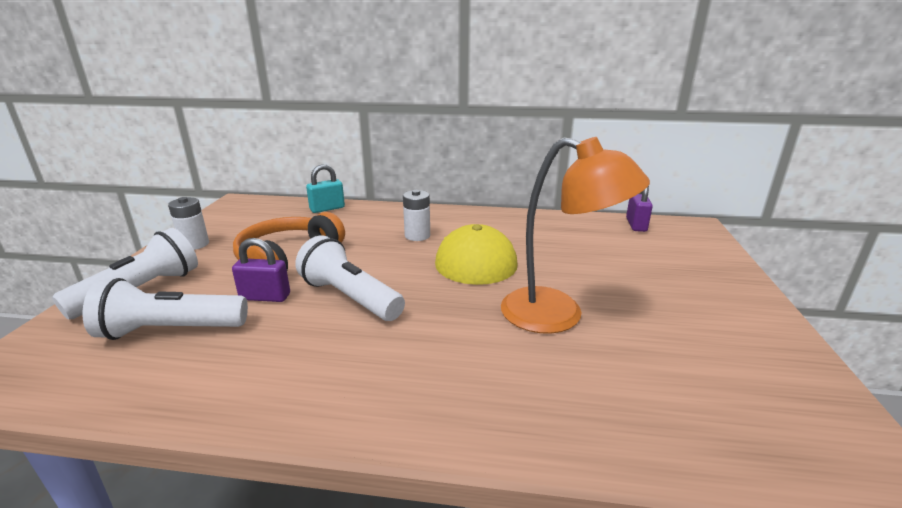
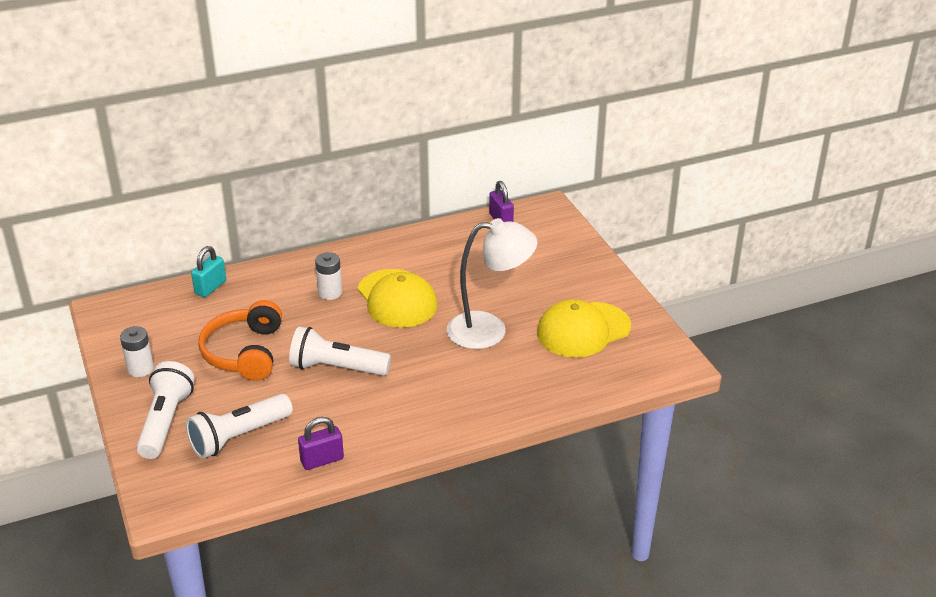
camera: 30 degrees left, 10 degrees up
(265, 297) = (272, 390): purple padlock -> purple padlock (322, 460)
(558, 315) = (489, 330): orange lamp -> white lamp
(697, 356) = (583, 330): none -> yellow cap

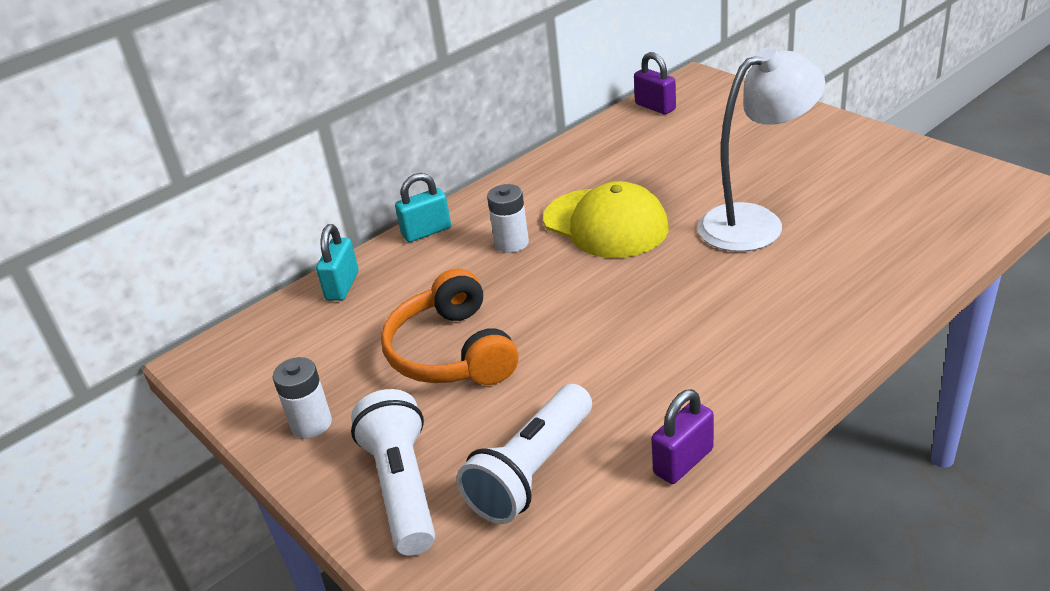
camera: 15 degrees left, 0 degrees up
(284, 267) = (426, 232): none -> turquoise padlock
(336, 368) = (597, 330): white flashlight -> none
(583, 330) = (868, 187): yellow cap -> none

